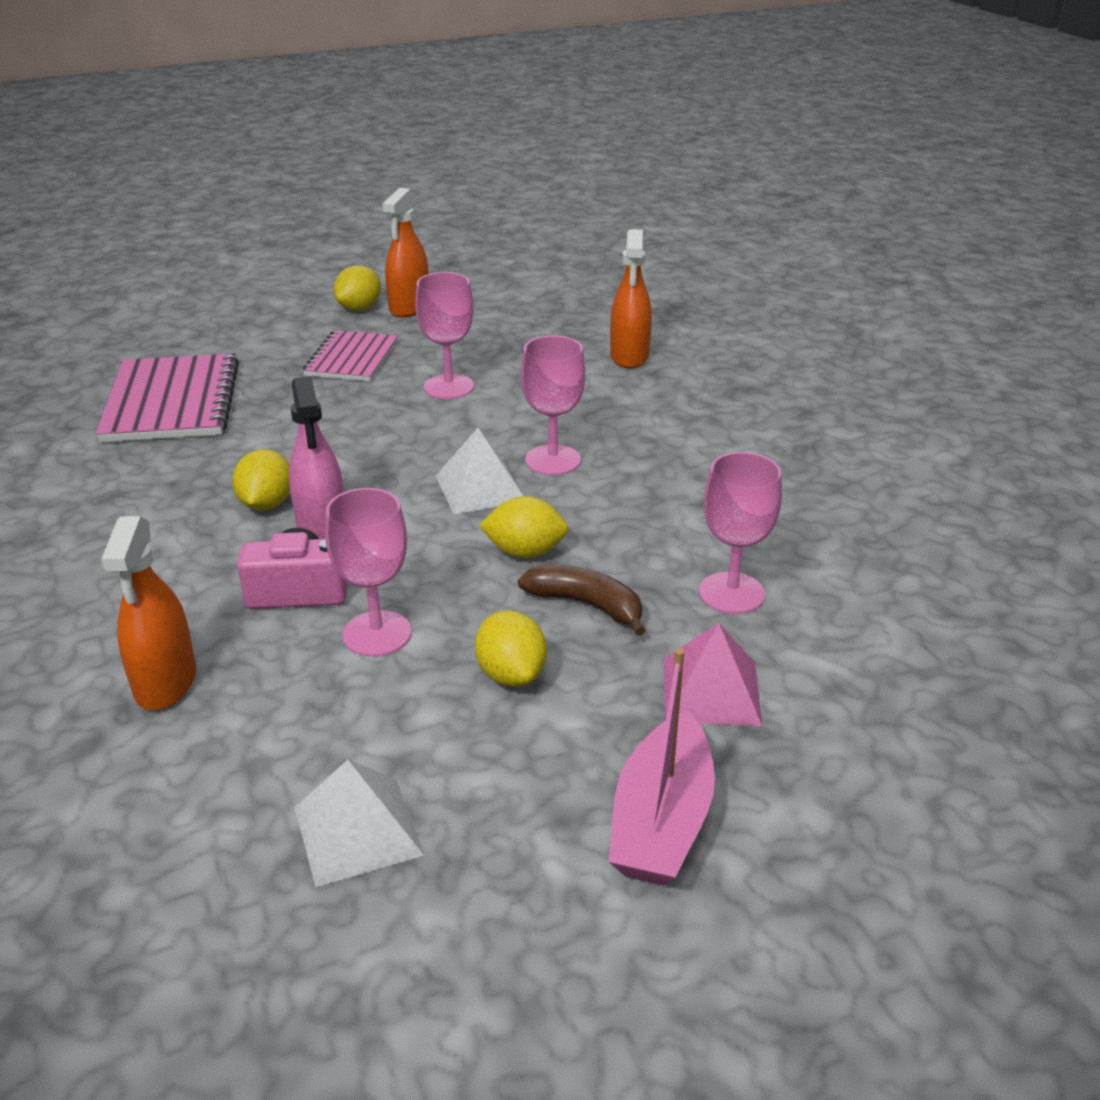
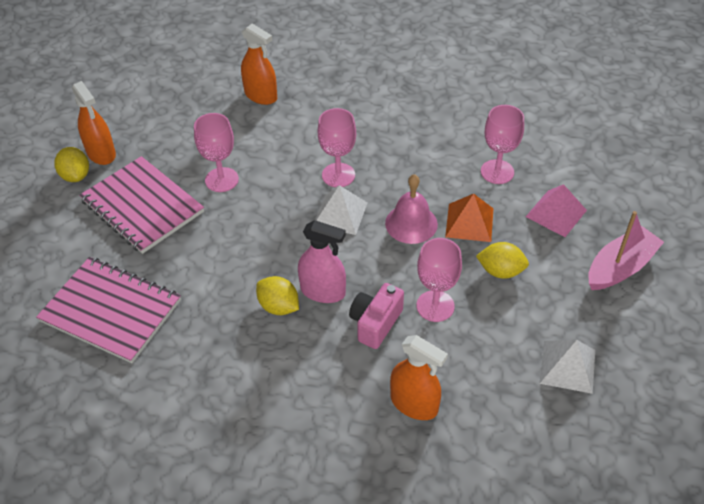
camera: 55 degrees left, 15 degrees up
(352, 359) = (142, 206): pink notebook -> pink notebook, size x1.58
(525, 552) = (411, 223): yellow lemon -> pink bell
(586, 605) = (469, 222): brown banana -> orange pyramid
(661, 821) = (620, 267): pink boat -> pink boat turned 90 degrees counterclockwise

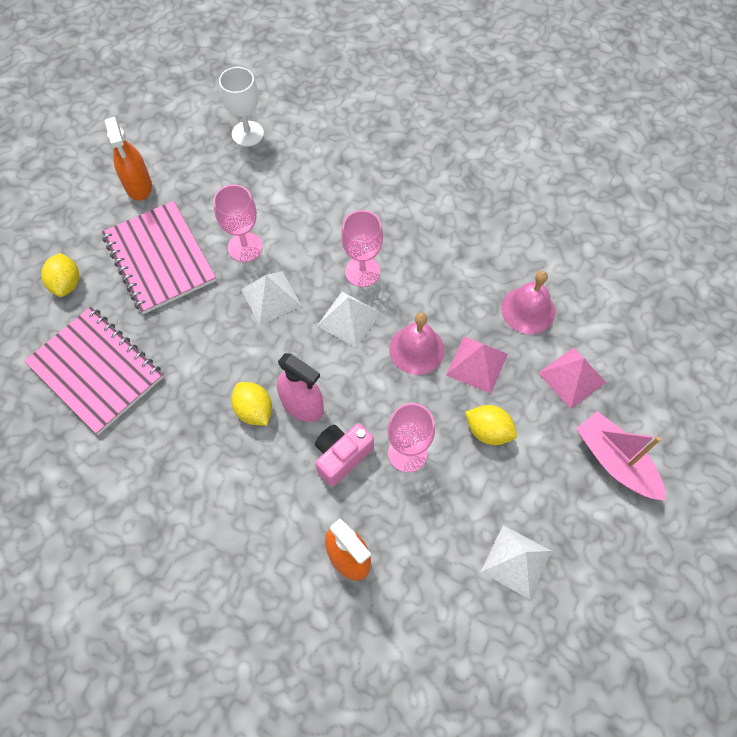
camera: 15 degrees right, 15 degrees up
(76, 176) = (107, 206): yellow lemon -> yellow lemon (67, 284)
(192, 93) = (247, 134): none -> white goblet
(261, 95) = (315, 153): orange spray bottle -> none
(261, 213) = (271, 297): none -> white pyramid
(469, 222) = (477, 364): orange pyramid -> pink pyramid
(497, 172) = (528, 310): pink goblet -> pink bell
(620, 267) = (615, 461): pink boat -> pink boat turned 105 degrees counterclockwise

